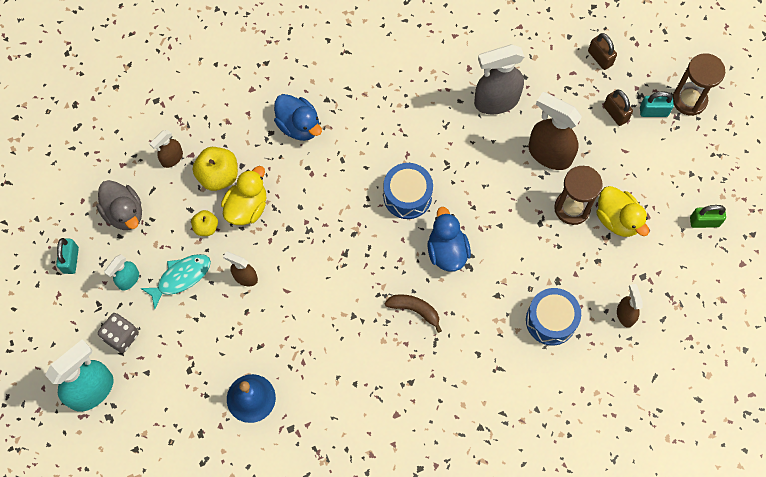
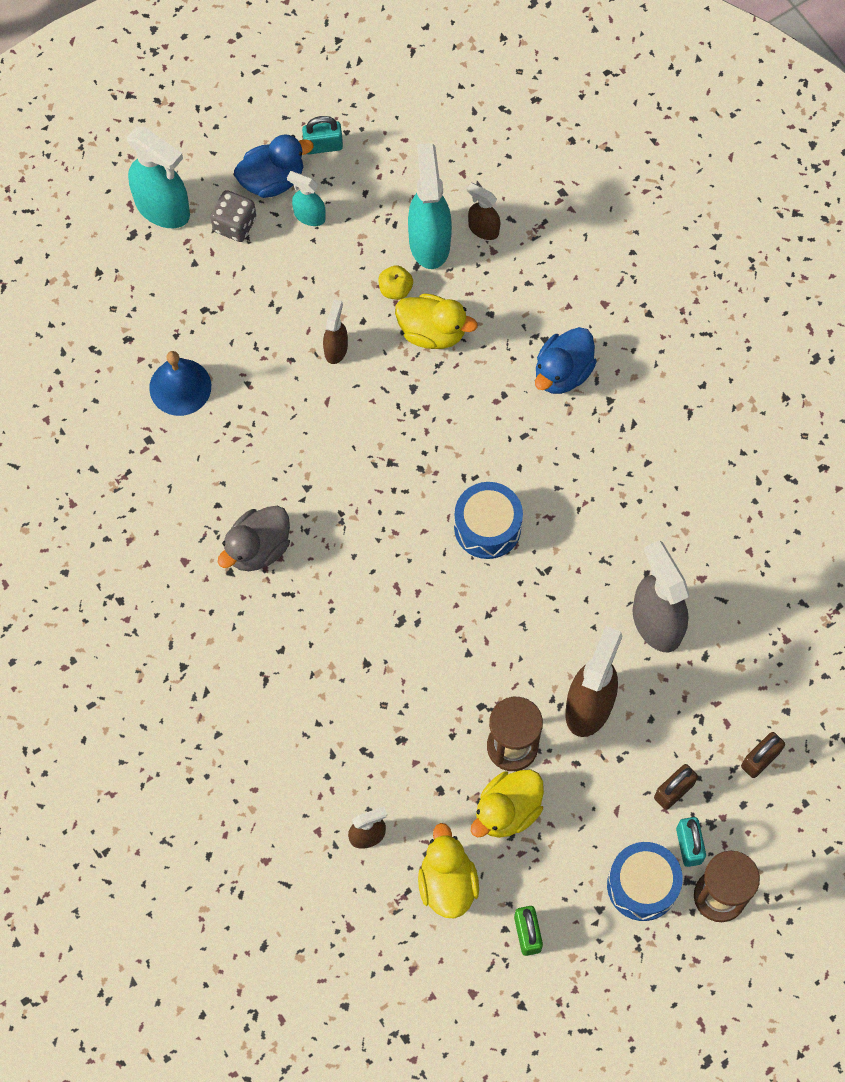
camera: 80 degrees right, 0 degrees up
(124, 213) = (396, 191): grey duck -> grey duck (258, 548)
(173, 197) = (429, 242): none -> turquoise spray bottle
(181, 278) = (322, 275): turquoise fish -> none
(218, 176) = (470, 289): yellow apple -> none
(415, 310) = (327, 562): brown banana -> none
(447, 251) = (417, 590): blue duck -> blue duck (272, 180)
(551, 320) = (342, 737): blue drum -> blue drum (642, 885)
(664, 267) = (447, 883): none -> yellow duck

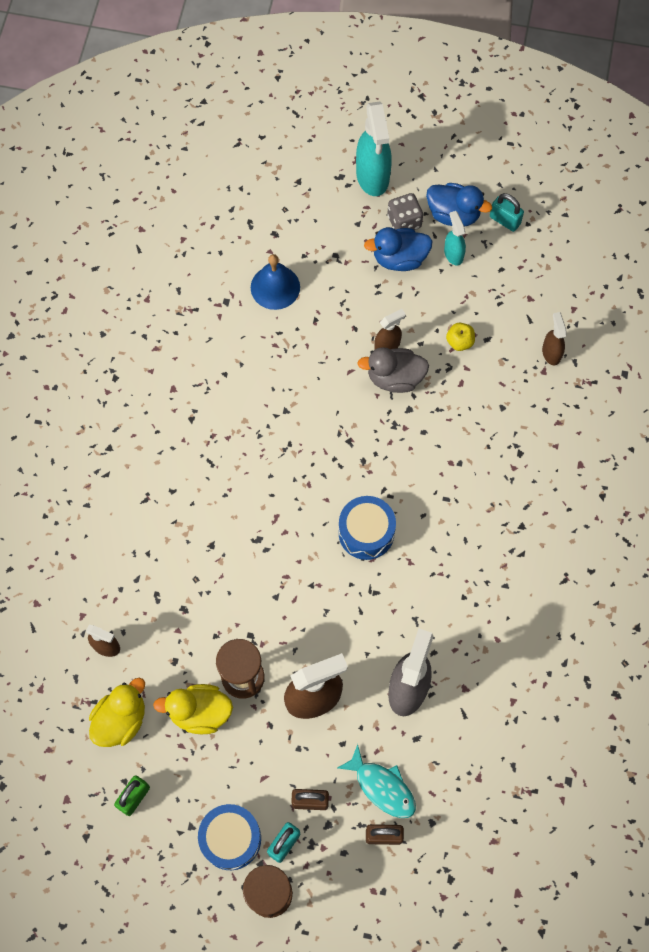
camera: 45 degrees right, 0 degrees up
(258, 548) = (221, 420): grey duck -> grey duck (395, 378)
(429, 242) = (510, 332): turquoise spray bottle -> none
(432, 332) = (455, 387): yellow duck -> none
(562, 372) = (510, 482): blue duck -> blue duck (399, 259)
(718, 722) = (382, 787): none -> turquoise fish

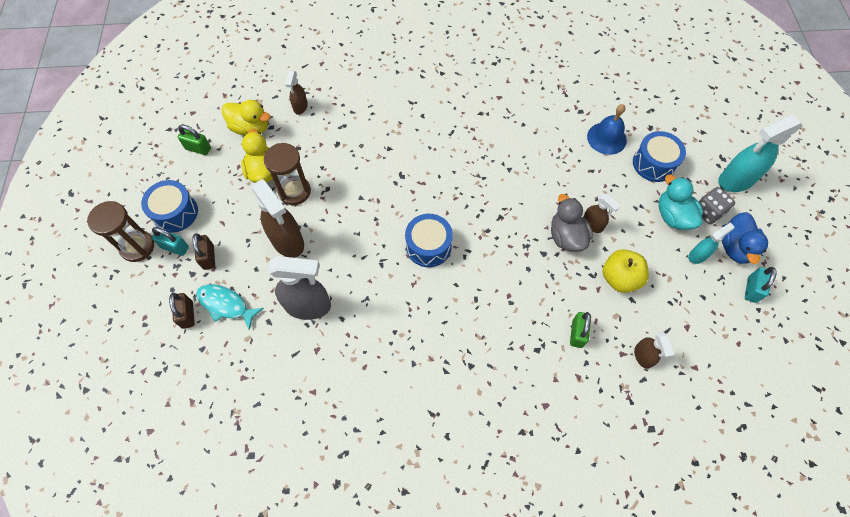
camera: 75 degrees right, 5 degrees down
(326, 250) = (654, 164): none -> blue drum
(382, 787) = (226, 305): turquoise fish -> turquoise fish turned 90 degrees clockwise
(399, 259) = (673, 216): blue duck -> turquoise duck
(459, 342) = (619, 278): yellow apple -> yellow apple, size x1.70
(511, 407) = (577, 333): none -> green padlock
(551, 353) = (643, 356): brown spray bottle -> brown spray bottle turned 105 degrees clockwise

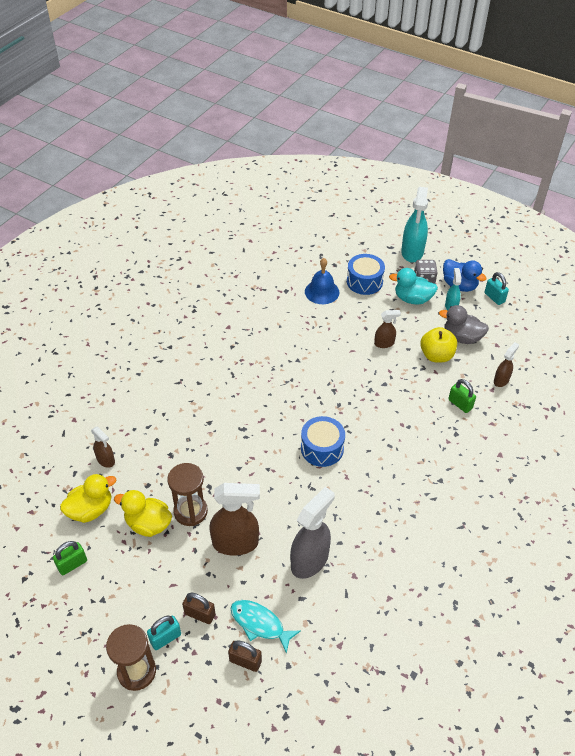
camera: 55 degrees left, 15 degrees down
(175, 213) = (127, 619): blue drum -> none
(226, 305) = (260, 624): turquoise fish -> turquoise fish turned 60 degrees clockwise
(566, 237) = (382, 363): grey duck -> grey duck (461, 337)
(643, 356) = (501, 380): brown spray bottle -> brown spray bottle turned 75 degrees counterclockwise

